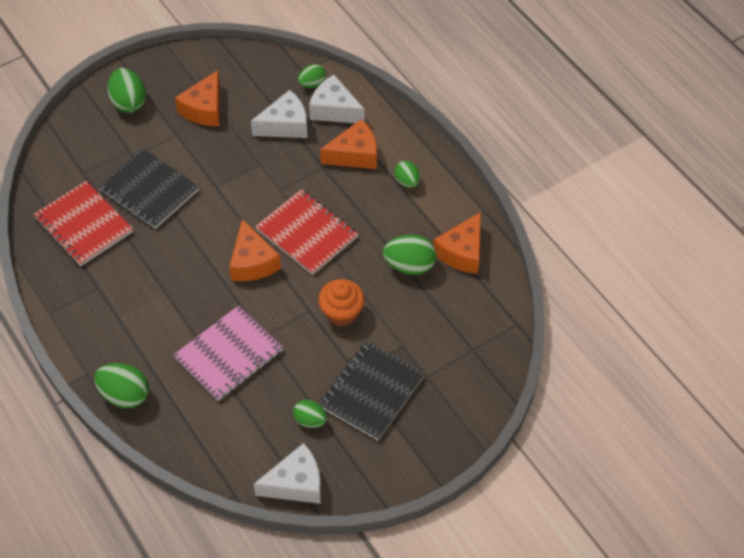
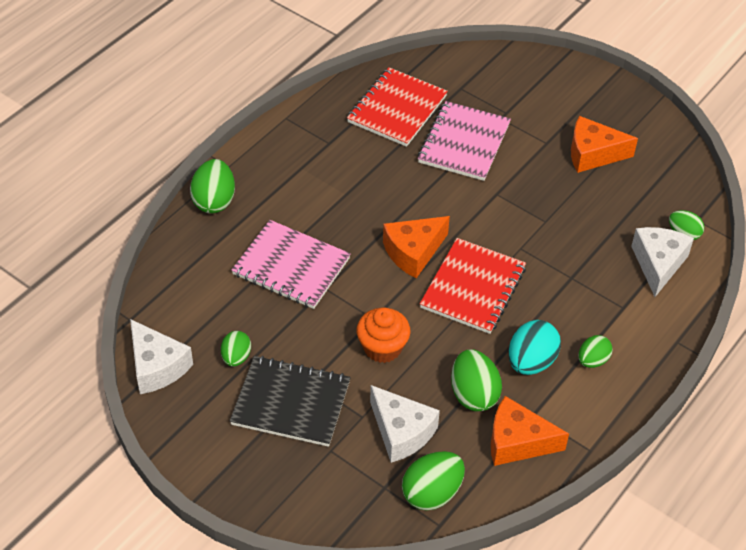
camera: 70 degrees right, 5 degrees down
(129, 102) = (567, 93): green egg -> green egg (432, 493)
(149, 190) = (464, 143): black notebook -> pink notebook
(285, 125) = (611, 227): white cheese -> white cheese (401, 432)
(355, 154) = (604, 300): orange cheese -> none
(393, 220) = (531, 362): none -> turquoise egg

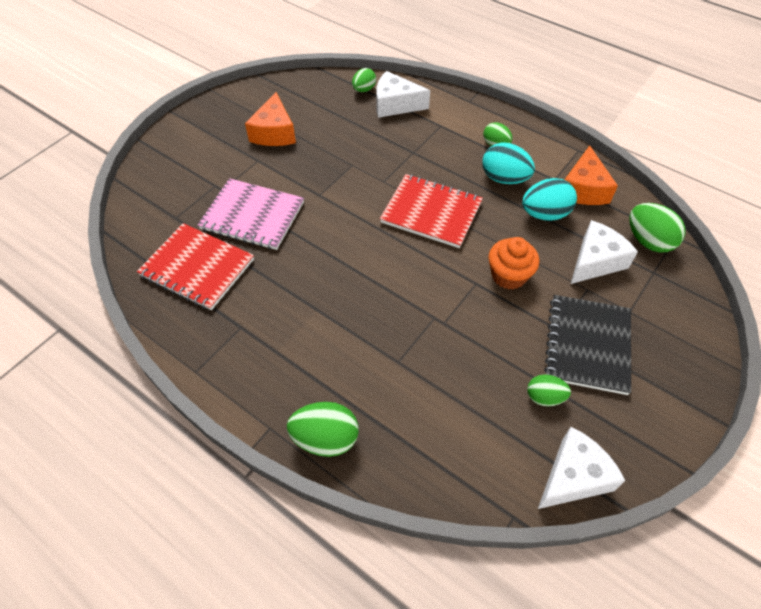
camera: 90 degrees left, 5 degrees up
(291, 266) = (419, 354): pink notebook -> none
(413, 252) = (393, 254): orange cheese -> none
(473, 394) = (544, 214): green egg -> turquoise egg

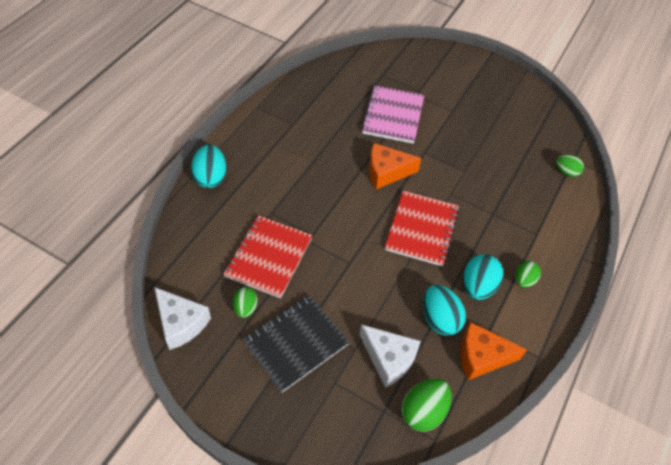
camera: 80 degrees right, 0 degrees up
(197, 268) = (339, 94): red notebook -> red notebook (269, 257)
(274, 132) = (487, 116): orange cheese -> orange cheese (386, 172)
(325, 438) = (210, 177): green egg -> turquoise egg
(395, 105) = (553, 197): white cheese -> none
(508, 275) = (361, 287): orange cupcake -> none
(587, 345) = (296, 343): black notebook -> black notebook turned 45 degrees counterclockwise

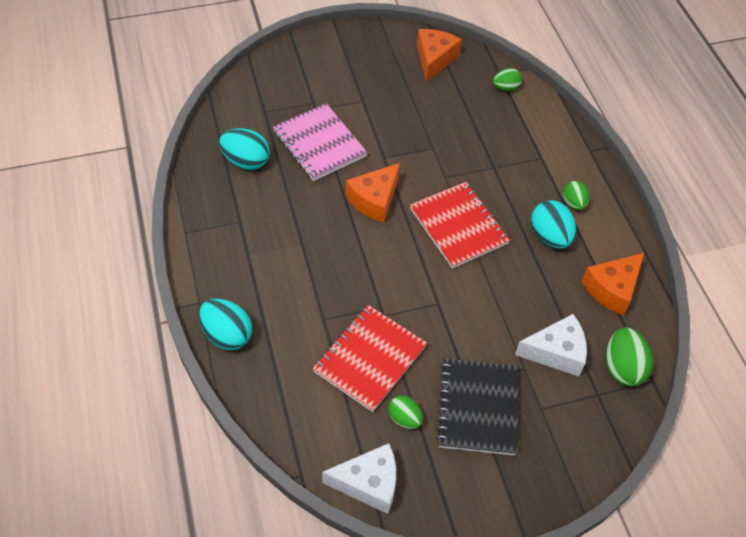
camera: 45 degrees left, 0 degrees up
(269, 257) = (370, 359): red notebook -> red notebook turned 60 degrees clockwise
(439, 319) = (553, 287): turquoise egg -> turquoise egg (246, 161)
(534, 119) = (434, 59): none -> orange cheese

